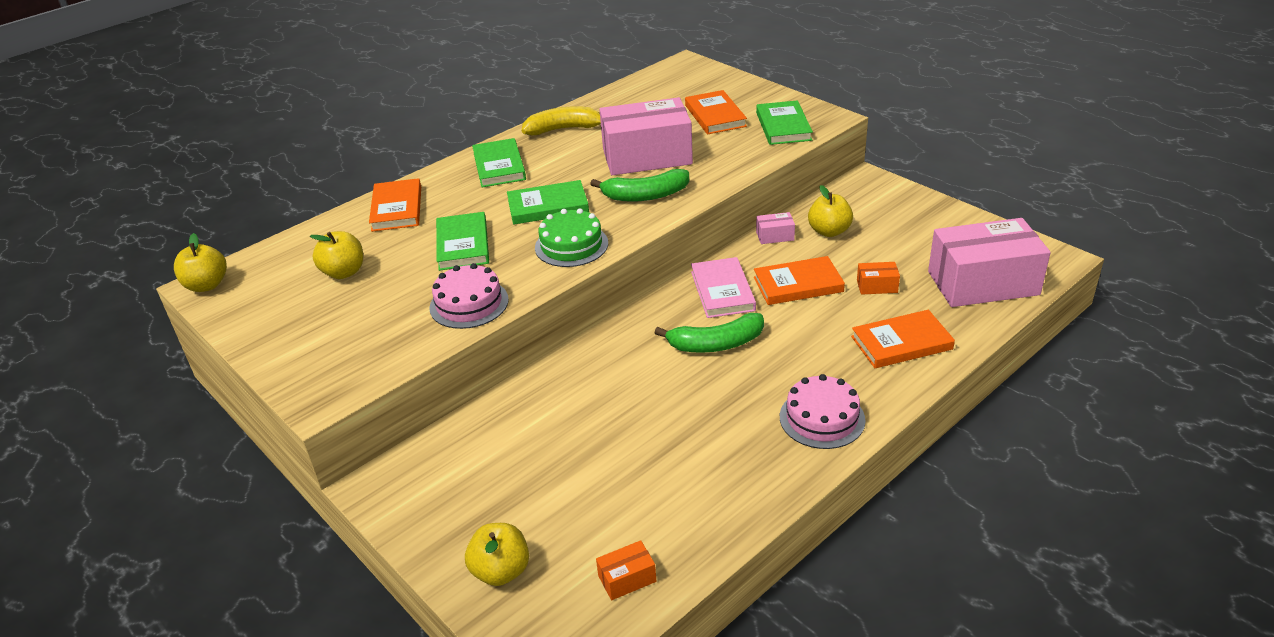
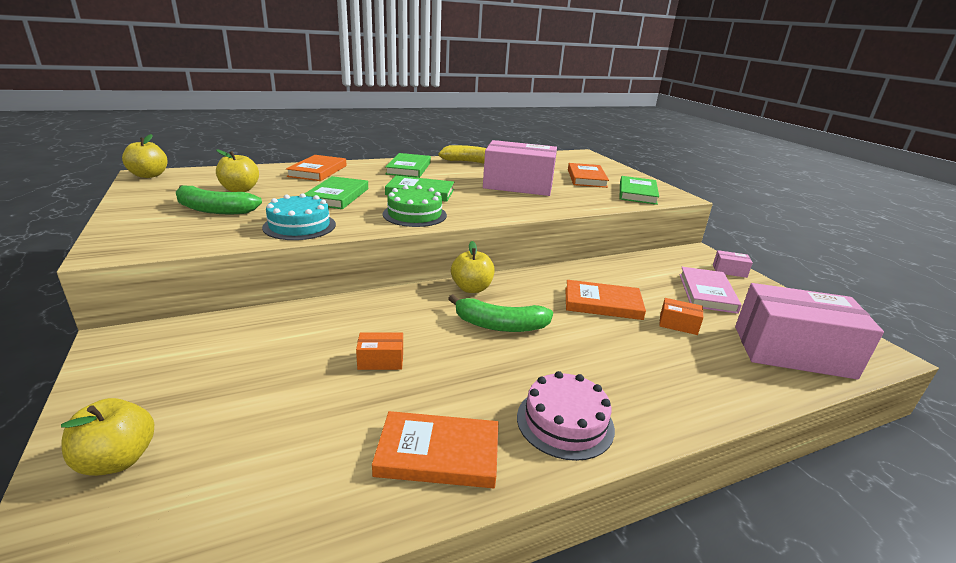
camera: 15 degrees right, 10 degrees down
(469, 303) = (299, 226): pink cake -> turquoise cake
(627, 579) = (224, 525): orange box -> orange box (381, 360)
(645, 195) = (498, 203): green banana -> green banana (214, 210)
(722, 291) = (532, 290): pink book -> pink book (707, 293)
(775, 236) = (600, 267): pink box -> pink box (729, 271)
(829, 231) = (650, 276): yellow apple -> yellow apple (471, 288)
(901, 343) = (685, 378): orange book -> orange book (438, 454)

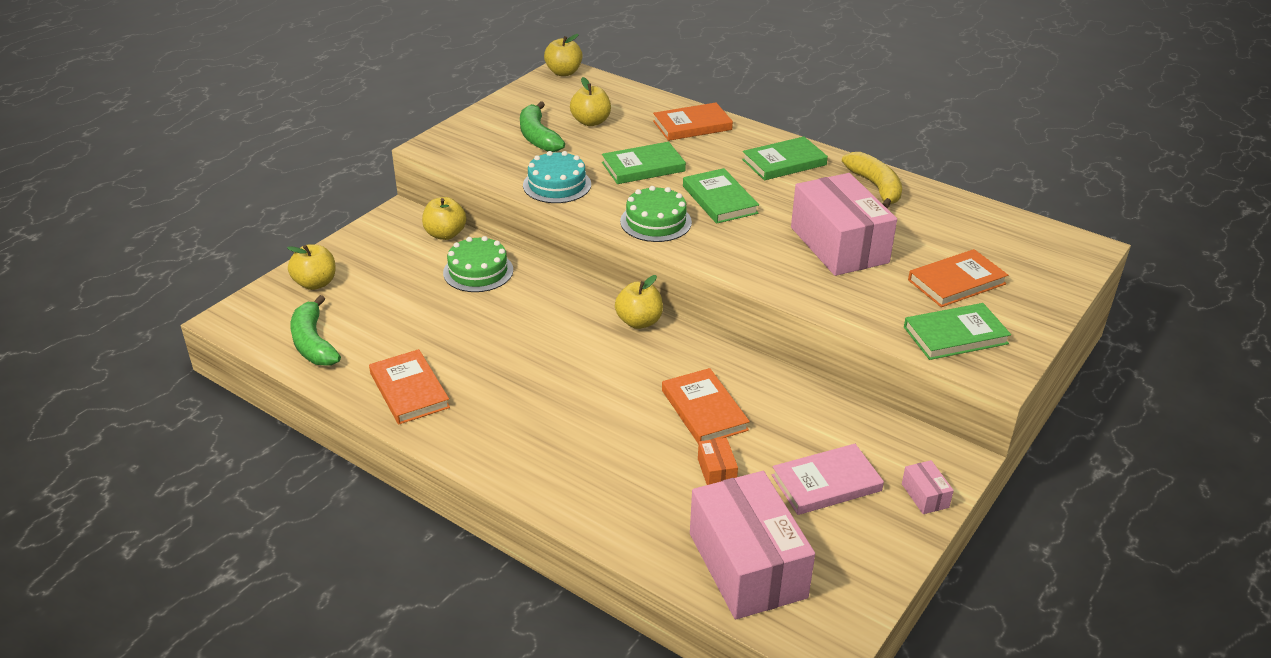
camera: 60 degrees right, 10 degrees up
(206, 327) = (445, 234): none -> yellow apple
(296, 332) = (478, 271): none -> green cake
(381, 360) = (481, 324): orange box -> none
(500, 325) = (591, 361): green banana -> green banana (313, 343)
(565, 422) = (489, 436): pink cake -> none

